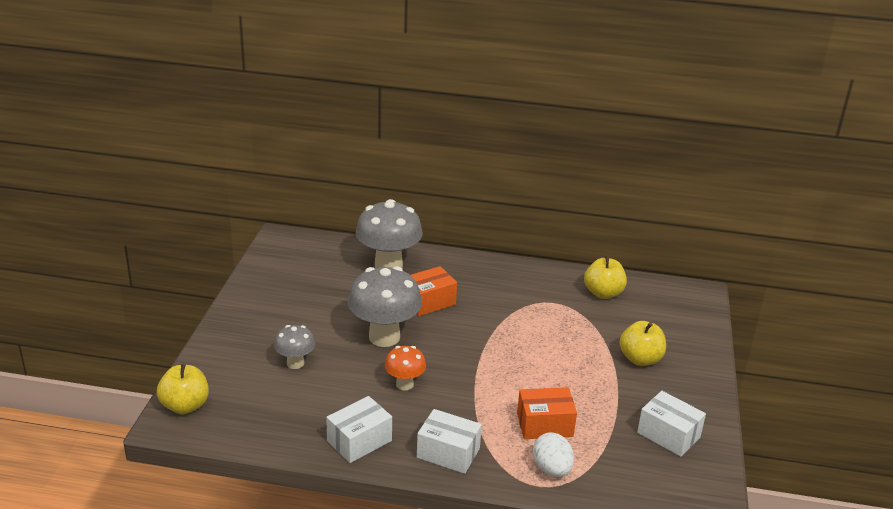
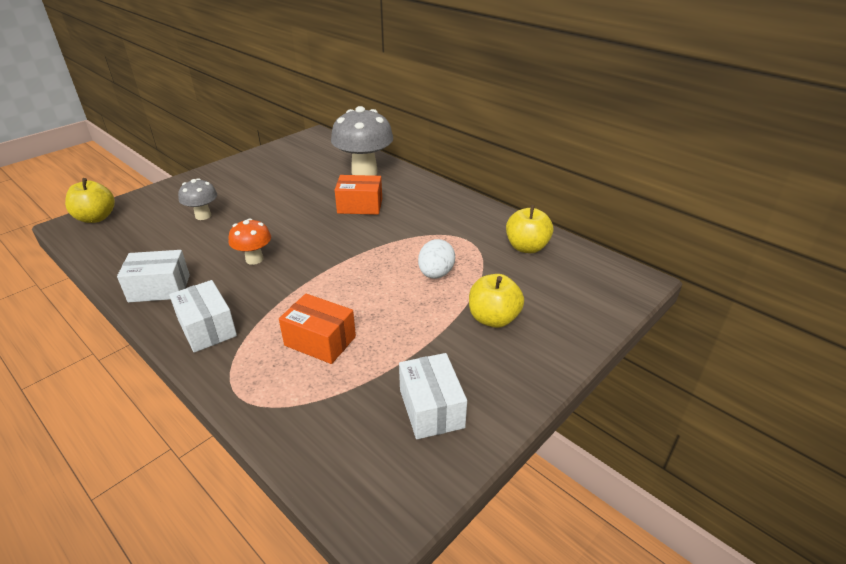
camera: 35 degrees right, 5 degrees up
(384, 337) = (290, 219): grey mushroom -> none
(552, 469) = (270, 386): white egg -> white egg (436, 274)

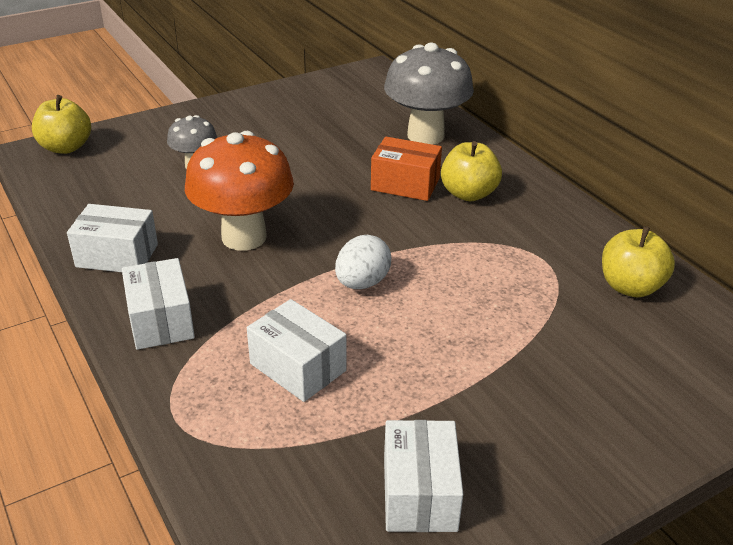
camera: 15 degrees right, 0 degrees up
(254, 259) = (244, 237): orange mushroom -> orange mushroom, size x1.88
(320, 341) = (298, 367): orange box -> white box
(436, 274) = (483, 302): white egg -> white egg (362, 283)
(493, 318) = (546, 384): yellow apple -> yellow apple (468, 194)

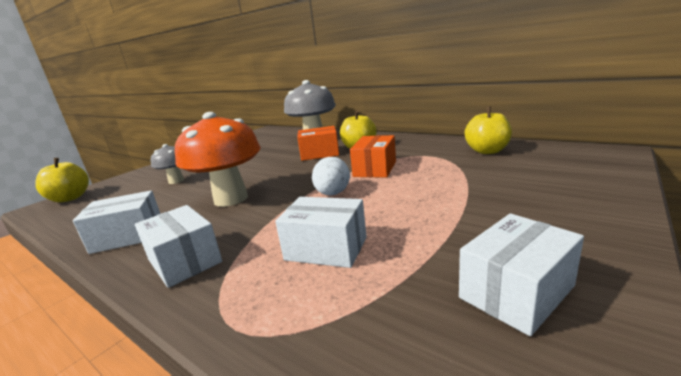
camera: 20 degrees left, 15 degrees down
(419, 493) = (516, 292): white box -> white box turned 75 degrees clockwise
(449, 256) = (375, 169): none -> orange box

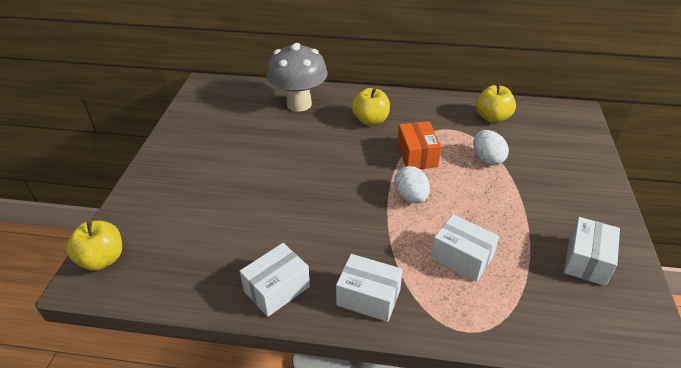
camera: 30 degrees left, 20 degrees up
(176, 181) = (214, 205): grey mushroom -> none
(231, 199) = (319, 221): orange mushroom -> none
(319, 154) = (337, 135): orange box -> none
(326, 248) = (461, 257): white box -> white box turned 45 degrees clockwise
(450, 176) = (487, 159): none -> white egg

